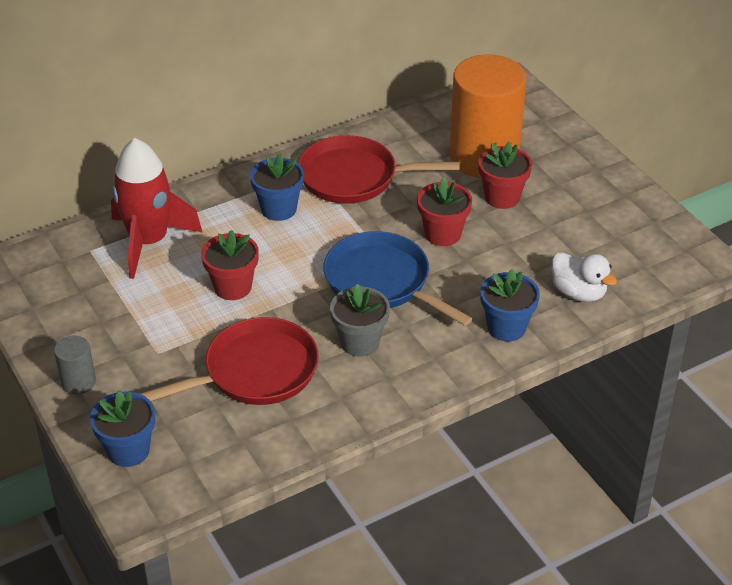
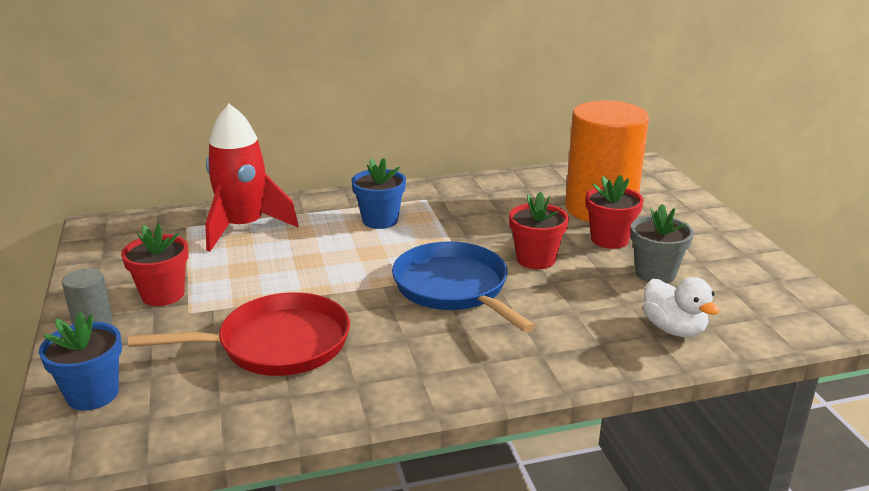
camera: 15 degrees right, 15 degrees down
(232, 287) = (299, 271): red flower pot -> red flower pot (163, 295)
(354, 177) = (464, 207): red pan -> none
(360, 342) = (404, 336): grey flower pot -> grey flower pot (655, 273)
(506, 327) = (578, 348): blue flower pot -> none

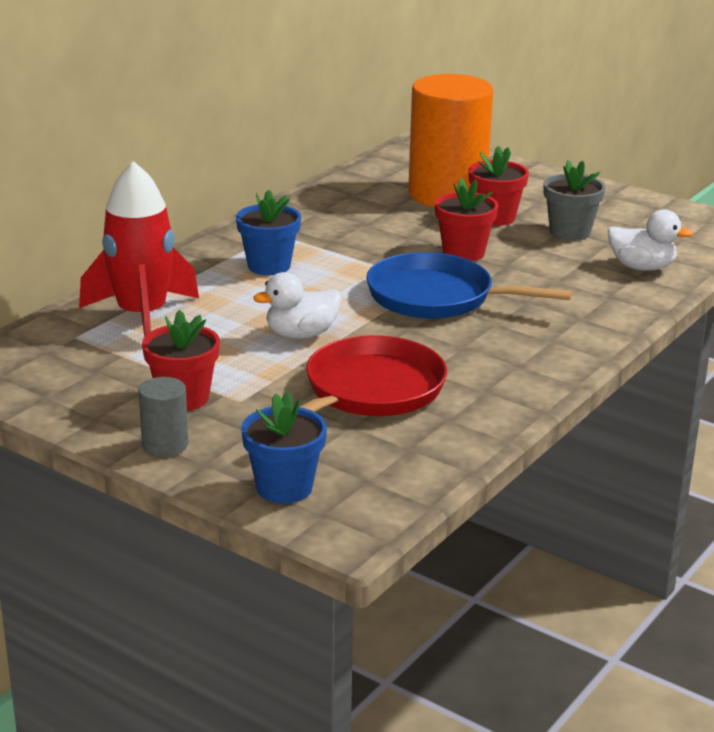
camera: 40 degrees left, 0 degrees up
(311, 279) = (301, 334): none -> white duck

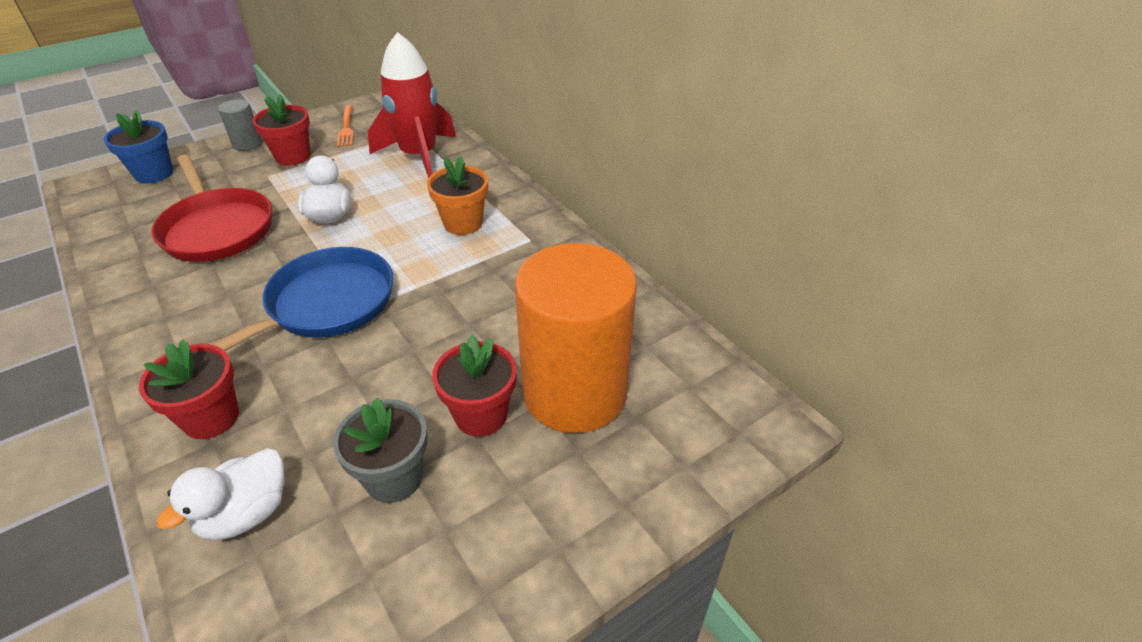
camera: 110 degrees right, 15 degrees up
(84, 384) = (346, 128): none -> orange fork
(269, 266) = (463, 223): blue flower pot -> orange flower pot
(463, 252) = (405, 354): red flower pot -> red flower pot (211, 418)

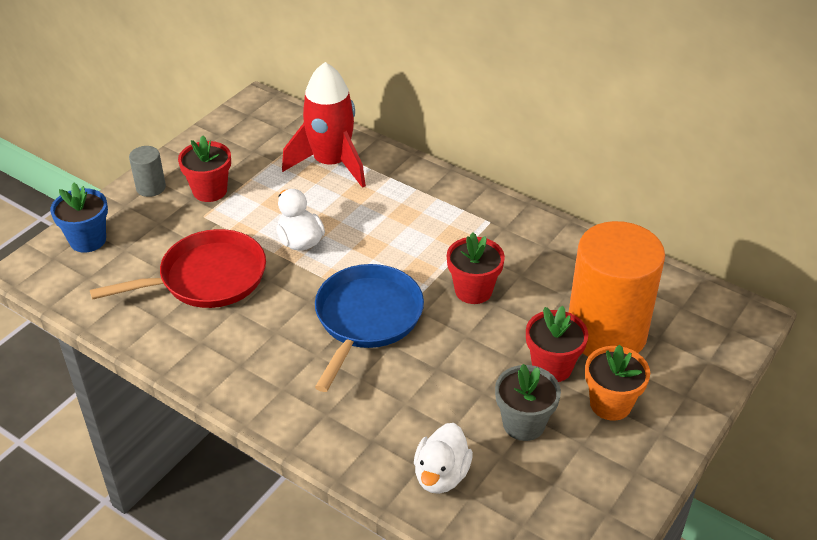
camera: 20 degrees left, 0 degrees up
(211, 418) = (355, 425): red flower pot -> red flower pot (473, 290)
(217, 228) = (207, 278): red pan -> red pan turned 60 degrees counterclockwise
(346, 128) = (234, 148): orange fork -> none
(463, 223) = (423, 220): orange flower pot -> orange flower pot (610, 404)

